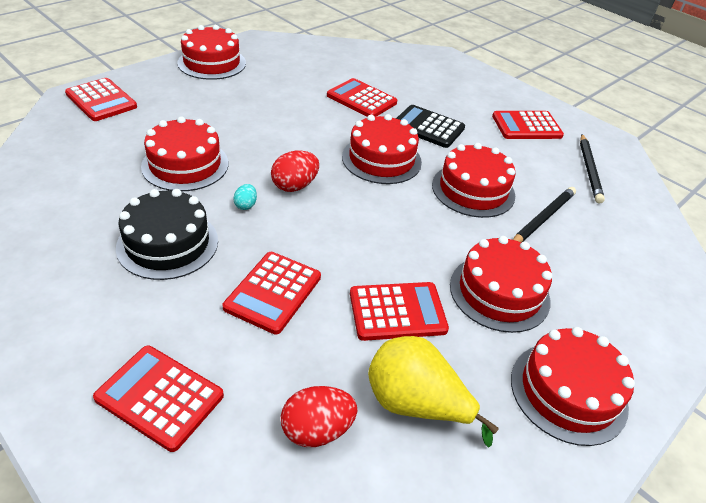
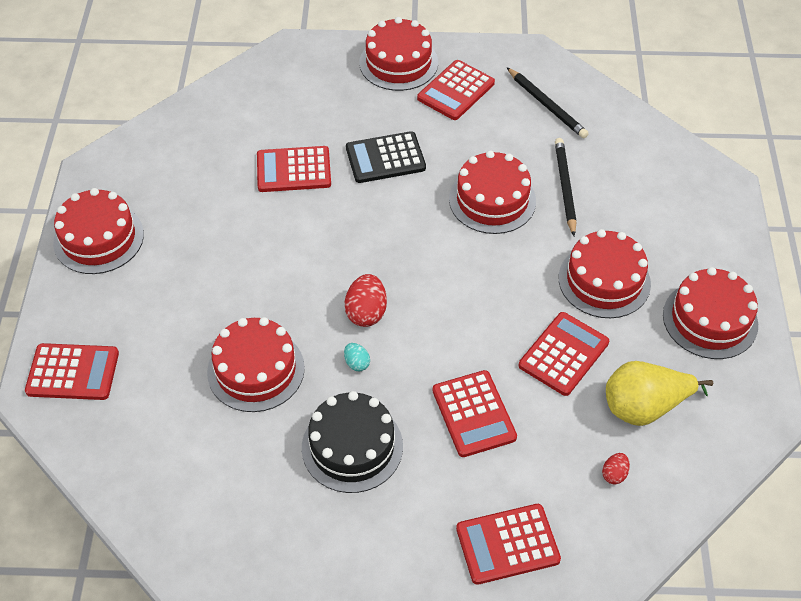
camera: 40 degrees left, 10 degrees up
(317, 430) = (614, 474): red egg -> red egg, size x0.55
(381, 159) = (393, 227): red cake -> red cake (398, 63)

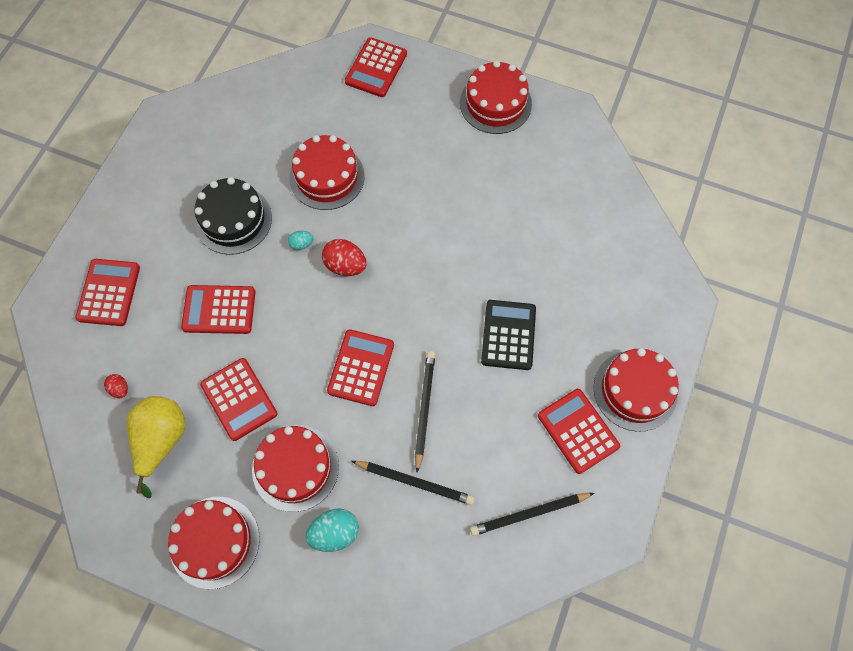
camera: 110 degrees right, 15 degrees up
(293, 170) = (520, 256): red calculator -> red calculator (361, 368)
(492, 200) = (424, 409): red cake -> black pencil
(644, 230) = (335, 533): none -> turquoise egg

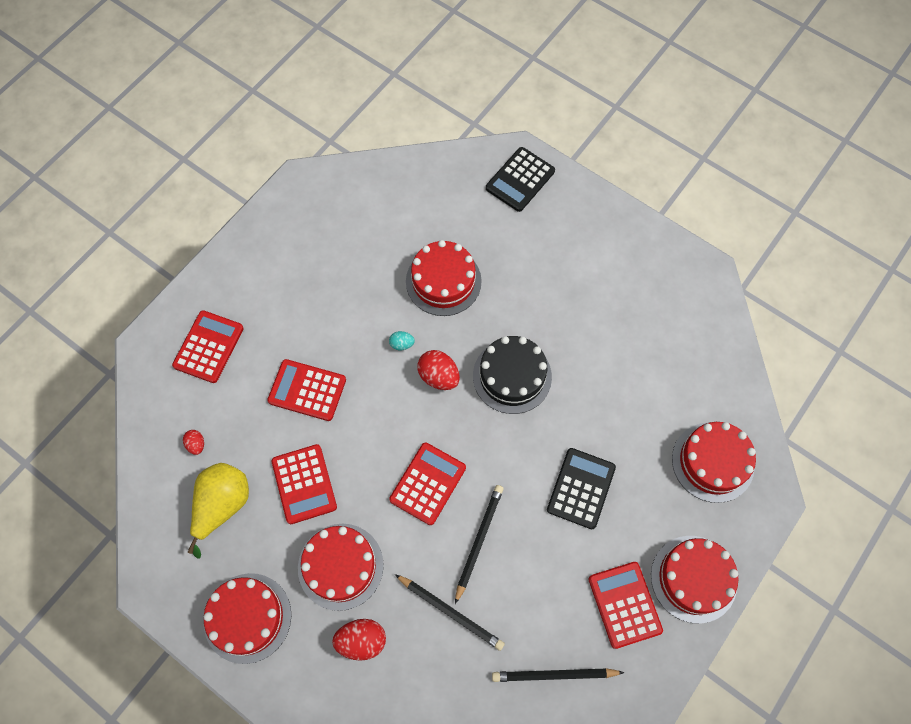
camera: 15 degrees right, 0 degrees up
(233, 220) = (342, 303): black cake -> black cake (512, 376)
(335, 533) = (362, 641): turquoise egg -> red egg
(376, 68) = (520, 180): red calculator -> black calculator
(495, 103) = (630, 244): red cake -> red cake (712, 462)

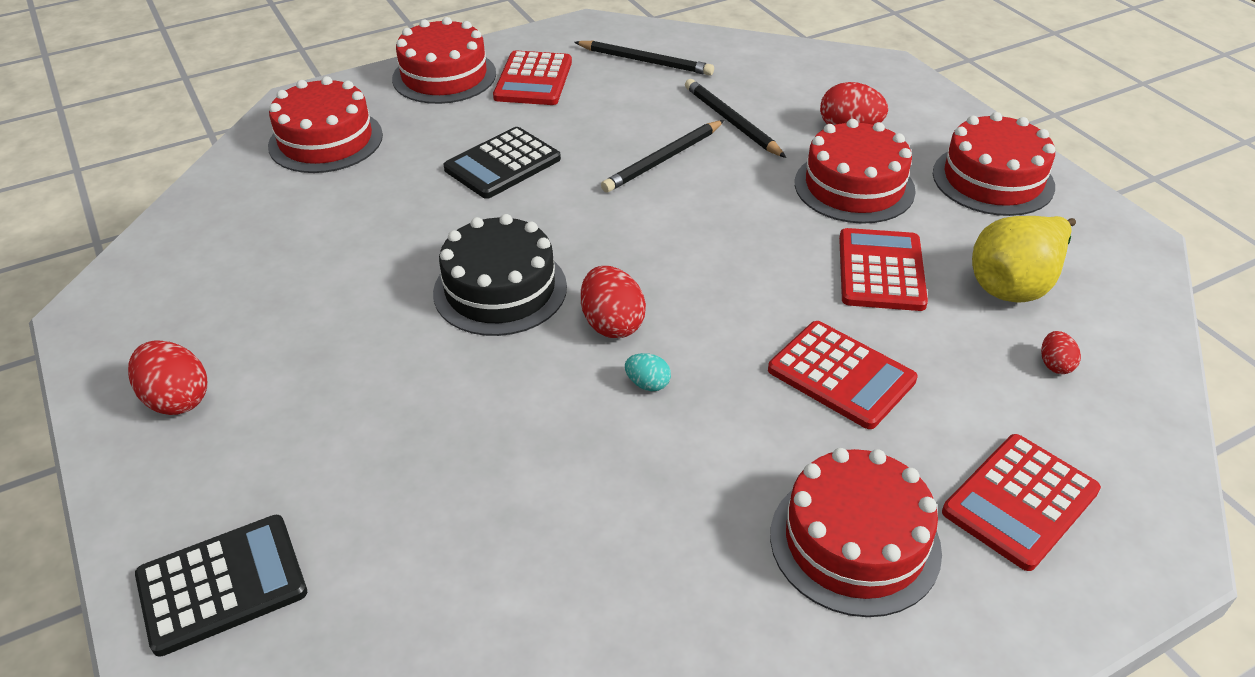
camera: 155 degrees left, 25 degrees down
(428, 483) = (698, 222): red calculator -> none
(443, 281) = (515, 452): red cake -> red cake (854, 542)
(615, 245) = (177, 399): none -> red egg

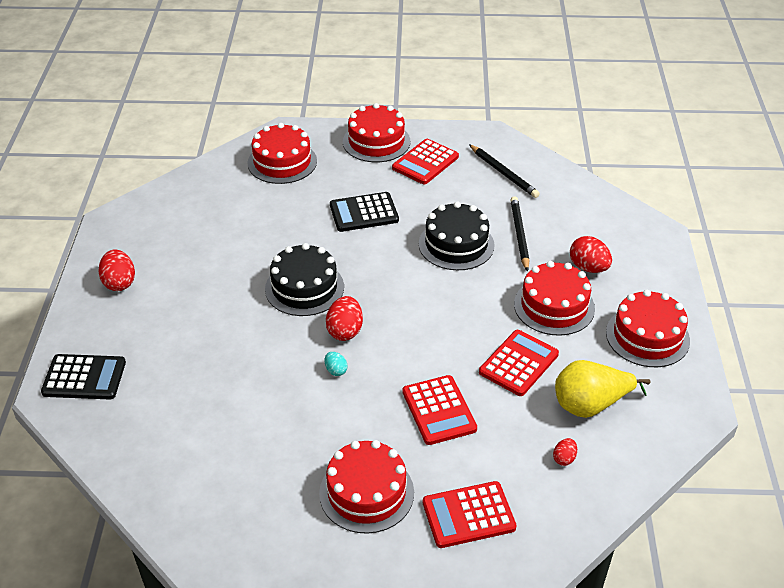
camera: 30 degrees right, 0 degrees up
(663, 159) = (456, 244): black pencil -> black cake

